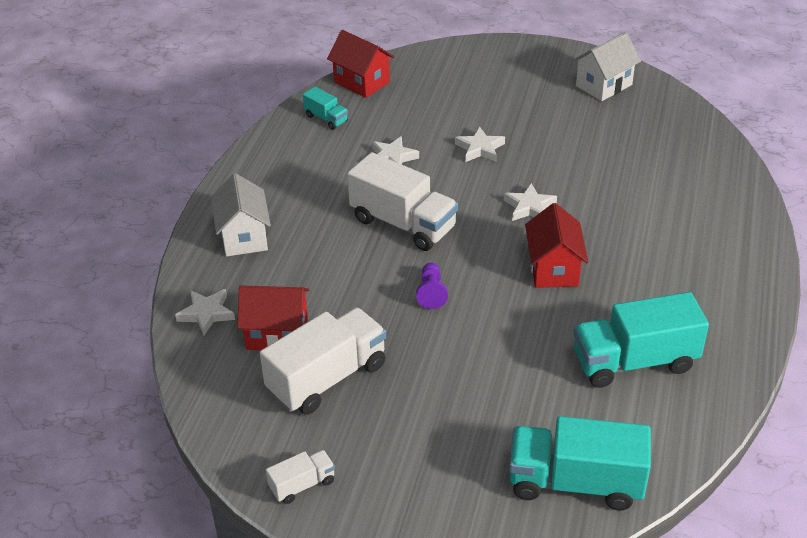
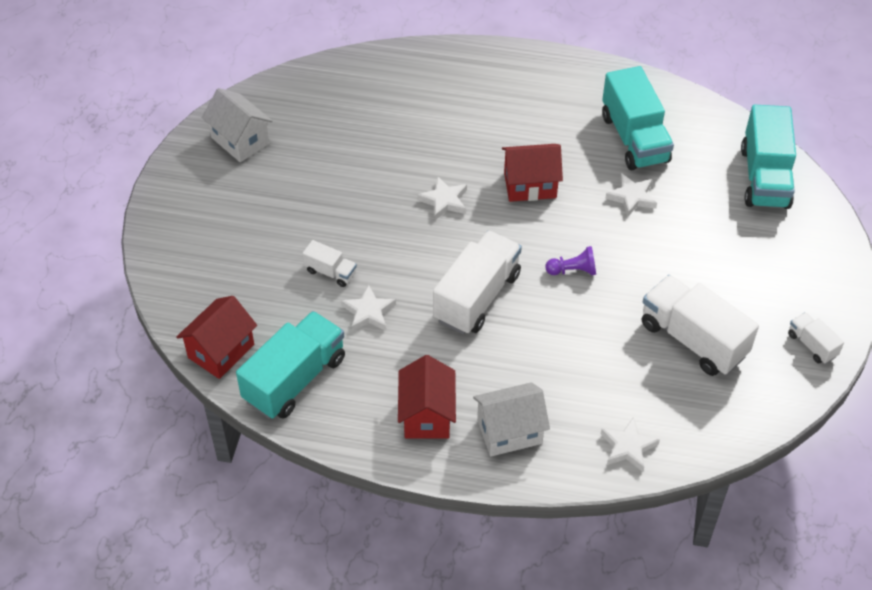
camera: 95 degrees left, 10 degrees up
(277, 334) = (646, 384): red house -> red house (427, 415)
(326, 118) = (295, 379): turquoise truck -> turquoise truck, size x2.06
(441, 137) = (330, 272): none -> white truck
(480, 149) = (351, 239): white star -> white star (632, 197)

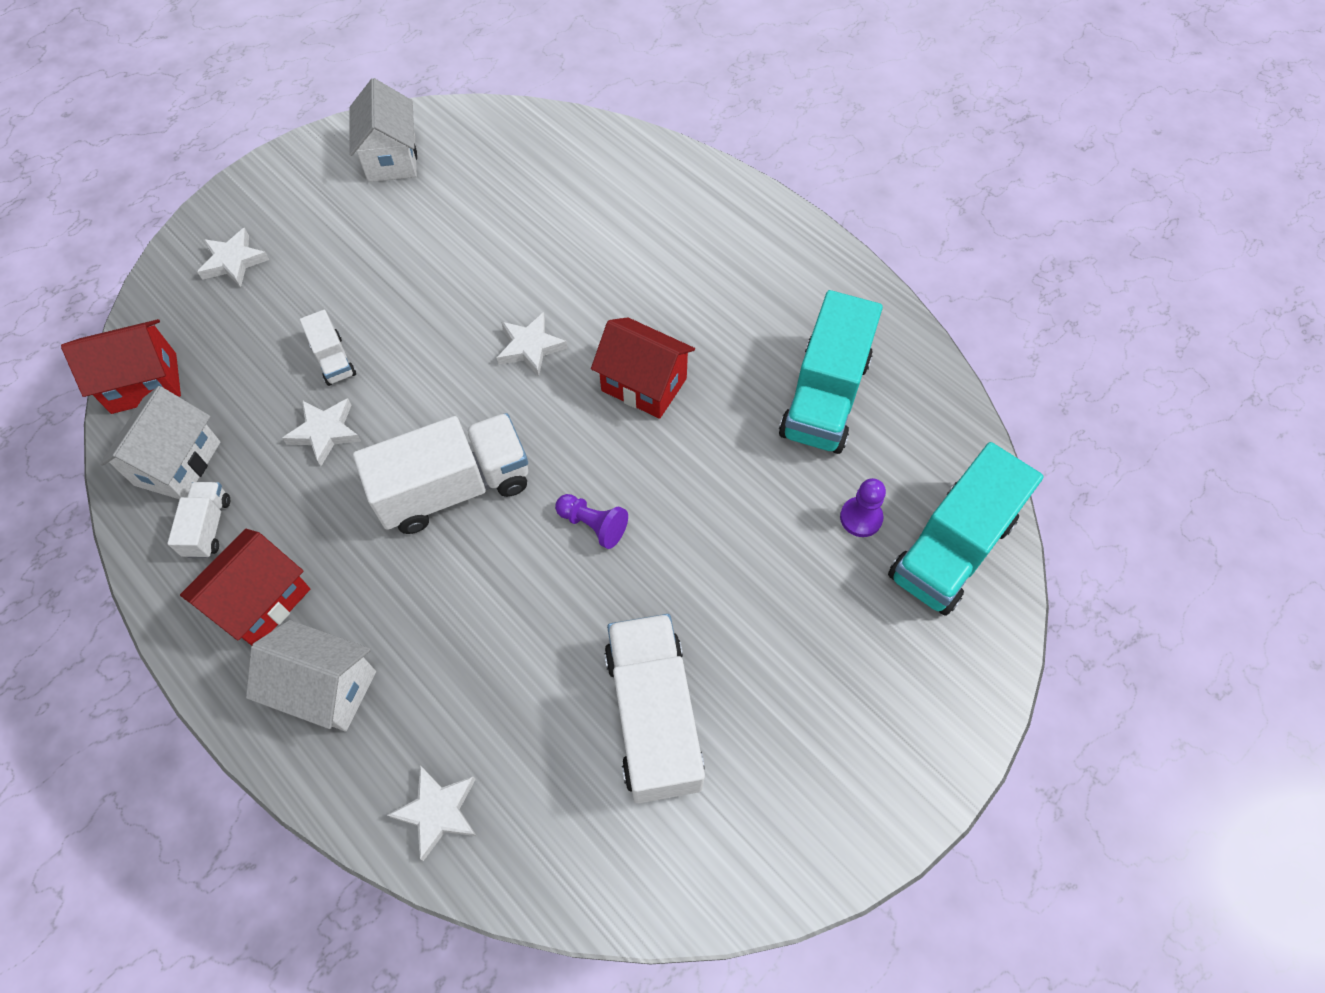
camera: 35 degrees right, 10 degrees up
(295, 379) = (178, 463): turquoise truck -> white house
(632, 197) = (752, 472): white star -> white star (234, 261)
(707, 188) = (861, 518): none -> purple pawn
(812, 345) = (804, 836): white truck -> white truck (208, 527)

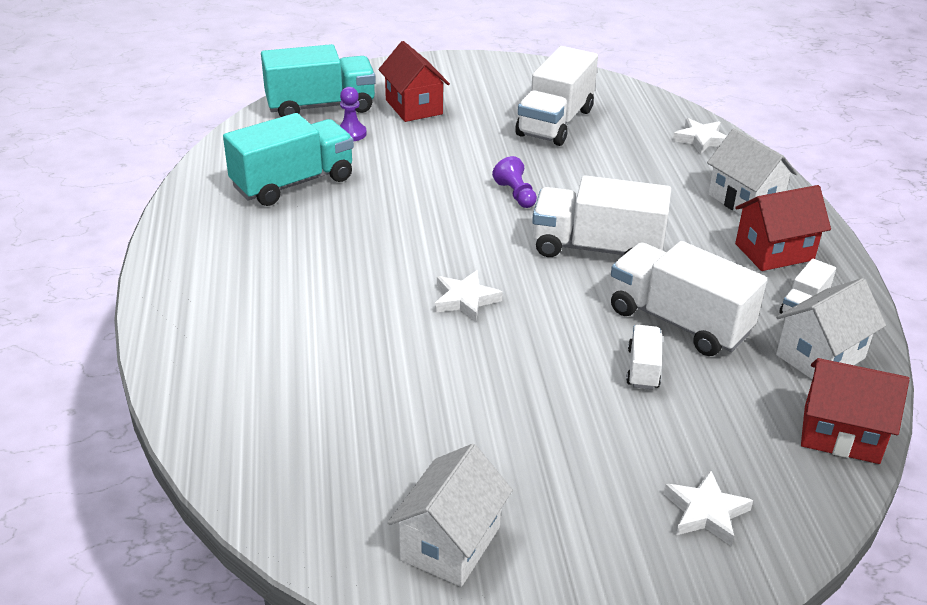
camera: 145 degrees left, 25 degrees down
(325, 432) = (678, 322): white star -> white truck
(644, 385) = (404, 241): red house -> red house (414, 107)

